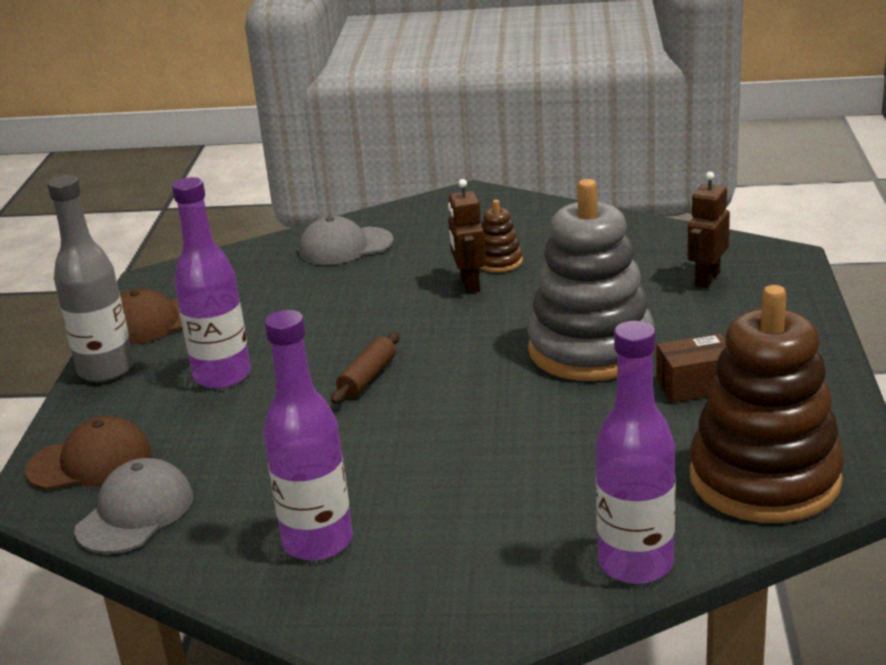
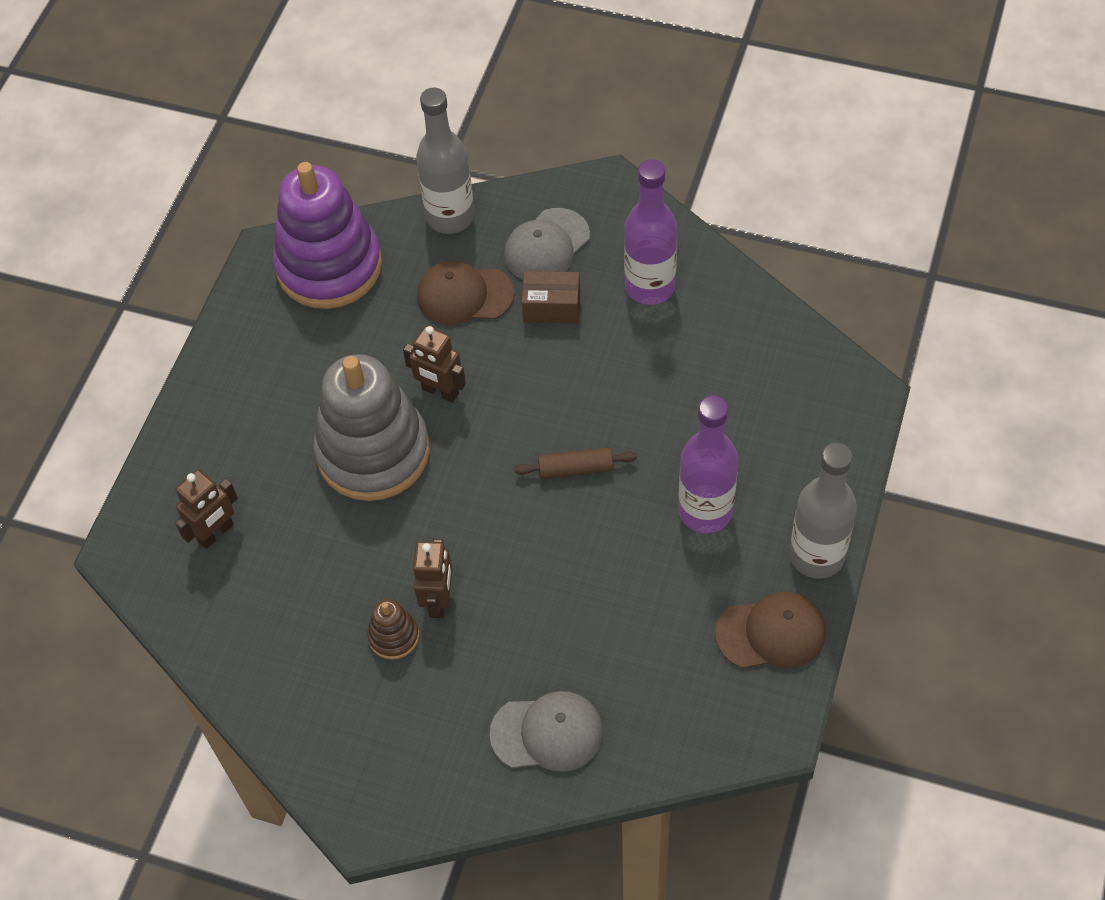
camera: 165 degrees left, 30 degrees up
(90, 462) = (821, 420): brown cap -> brown cap (464, 295)
(135, 513) = (781, 350): grey cap -> grey cap (546, 246)
(367, 377) = (576, 469): brown rolling pin -> brown rolling pin turned 45 degrees clockwise
(546, 402) = (440, 391): none -> brown robot
(636, 564) = (450, 217): purple bottle -> grey bottle
(695, 385) = (316, 379): brown box -> brown box (551, 307)
(764, 479) = (329, 266): brown stacking toy -> purple stacking toy

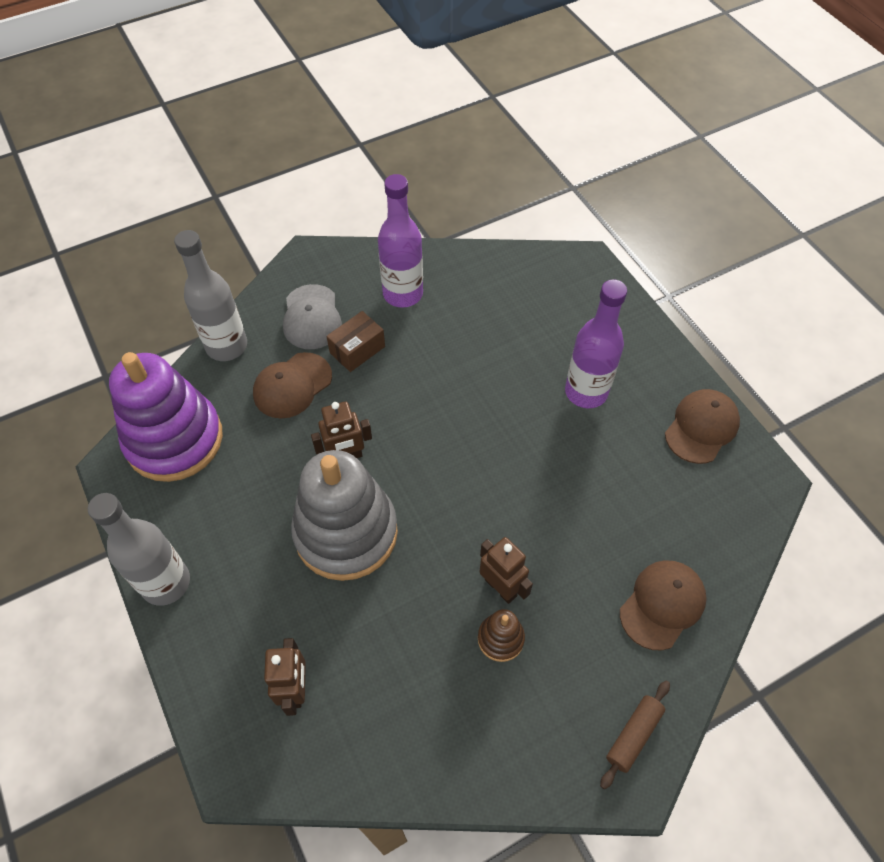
camera: 50 degrees left, 0 degrees up
(547, 733) = (662, 605): grey cap -> brown cap
(576, 469) = (486, 431): brown rolling pin -> brown rolling pin (633, 735)
(817, 556) = (670, 365): grey bottle -> grey bottle (166, 583)

